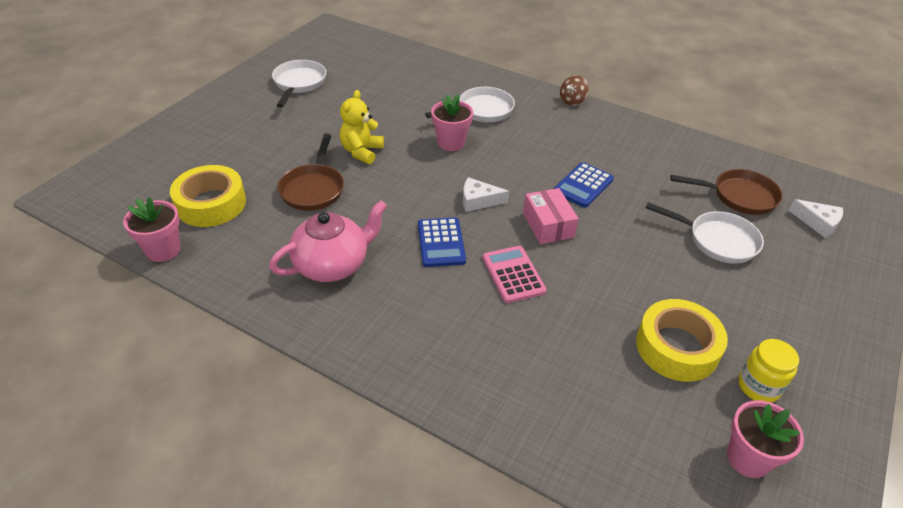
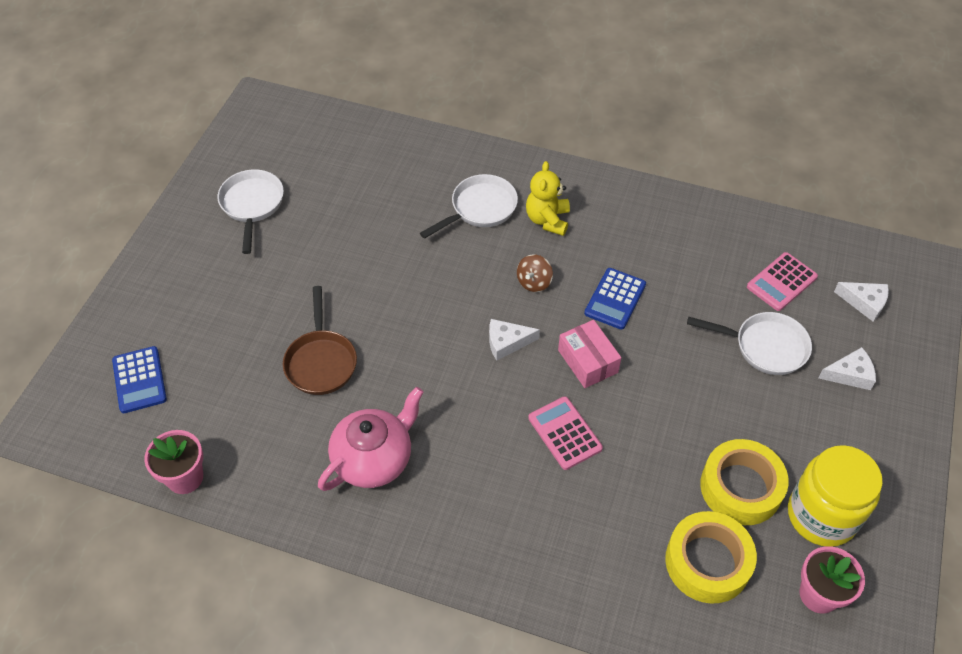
camera: 10 degrees left, 10 degrees up
(211, 204) = (213, 405): yellow tape -> yellow tape (707, 562)
(361, 151) = (359, 297): yellow teddy bear -> yellow teddy bear (547, 220)
(441, 242) = (480, 407): blue calculator -> blue calculator (139, 380)
(451, 143) = (457, 265): pink flower pot -> none
(572, 101) = (580, 173): brown spinning top -> brown spinning top (534, 282)
(739, 196) = (781, 282): brown pan -> pink calculator
(758, 386) = (821, 515): yellow jar -> yellow jar, size x1.73
(799, 274) = (850, 374): none -> white cheese

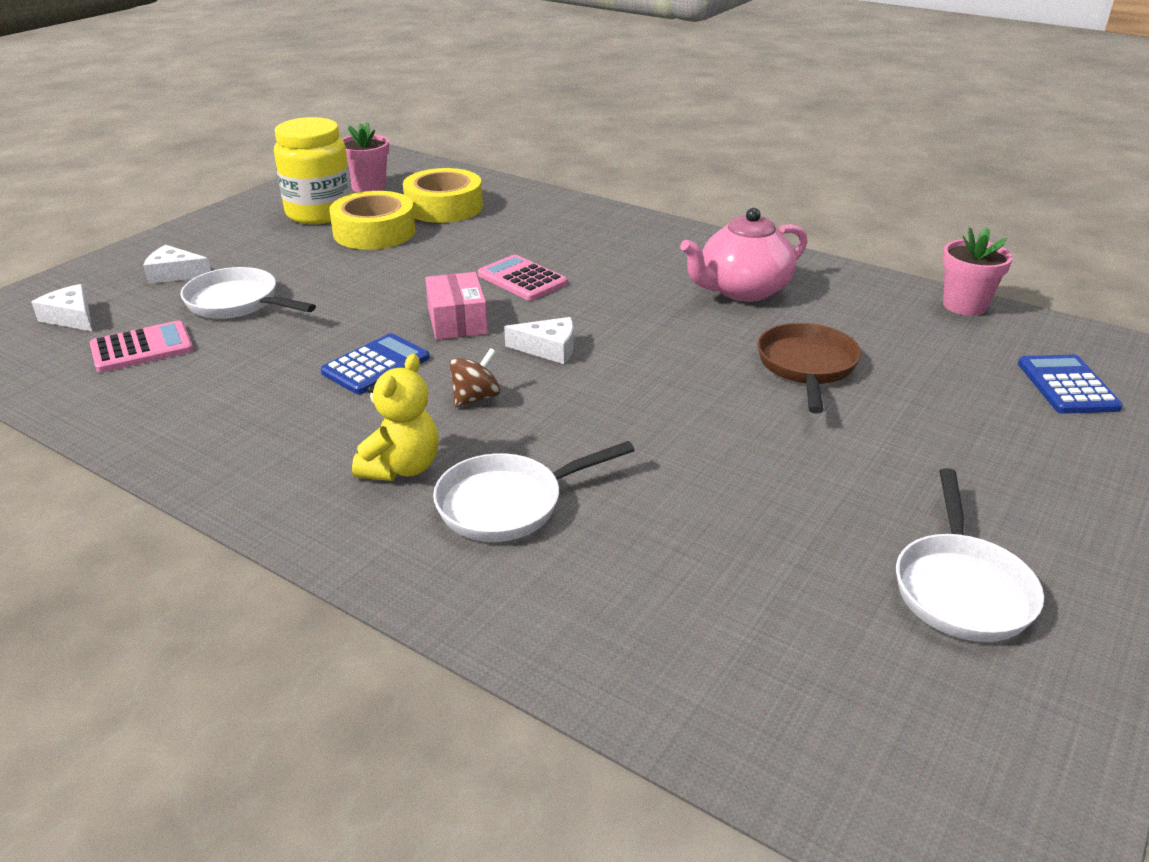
camera: 165 degrees left, 20 degrees down
(564, 433) = (522, 279): pink calculator -> pink calculator turned 150 degrees clockwise

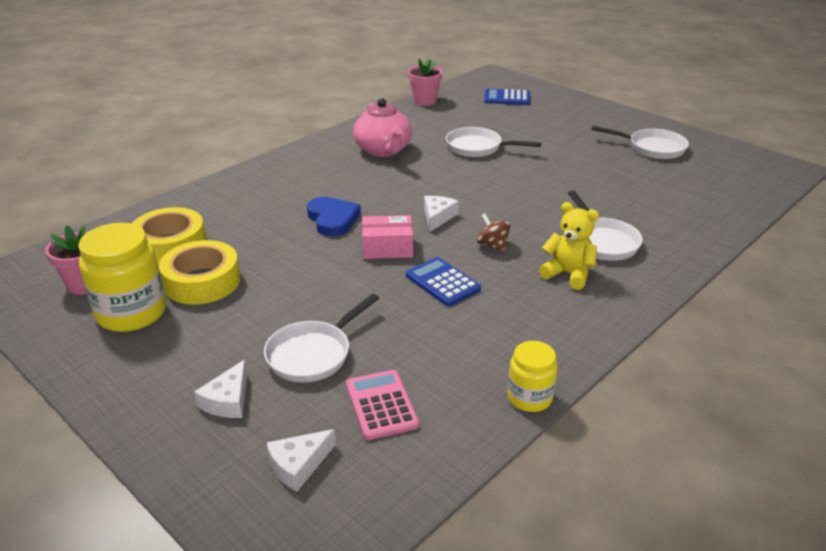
camera: 80 degrees left, 0 degrees up
(121, 440) = (529, 398): none -> yellow jar
(522, 279) = (332, 219): pink calculator -> blue heart
(807, 367) = (477, 147): brown pan -> white pan

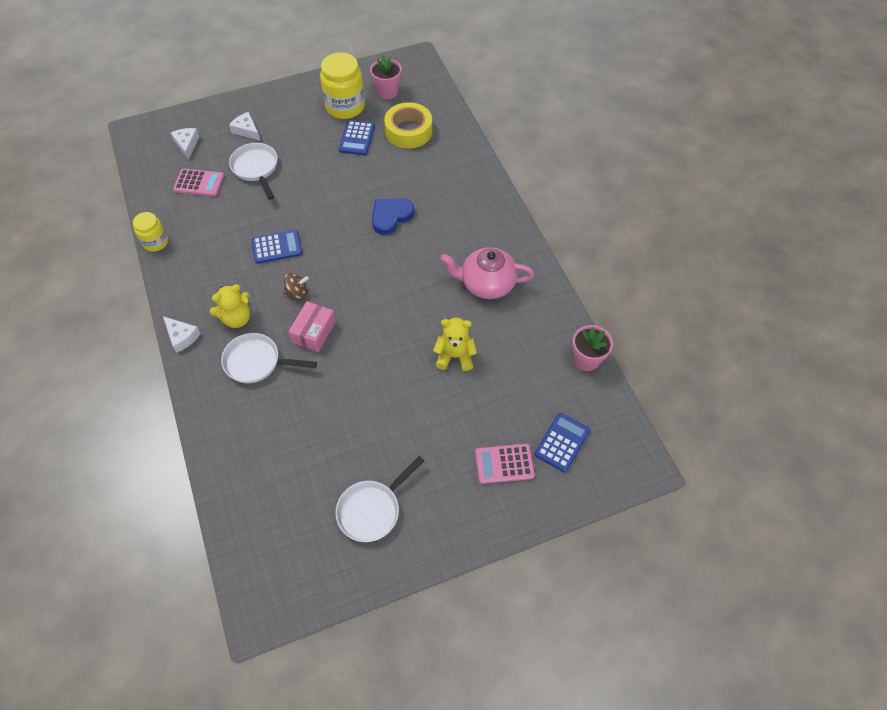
camera: 115 degrees right, 25 degrees up
(202, 281) = (357, 138): yellow tape -> blue calculator
(332, 219) = (391, 216): blue heart -> blue heart turned 135 degrees clockwise
(387, 248) = (334, 234): pink box -> pink box (314, 332)
(437, 217) = (355, 277): white cheese -> white cheese (182, 336)
(477, 147) = (455, 356): white pan -> yellow teddy bear
(549, 112) = (504, 464): none -> pink calculator

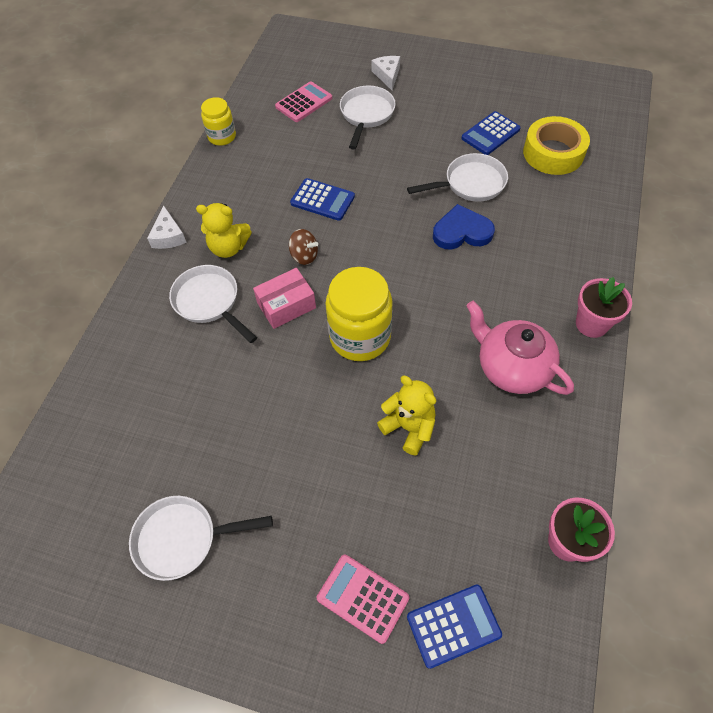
camera: 40 degrees right, 0 degrees up
(187, 144) = (323, 63): white cheese -> none
(199, 183) = (304, 102): pink calculator -> pink calculator turned 90 degrees counterclockwise
(345, 107) = (503, 97): yellow jar -> yellow jar (360, 337)
(371, 180) = (470, 184): none -> white pan
(387, 92) = (561, 102): pink flower pot -> pink flower pot (591, 324)

